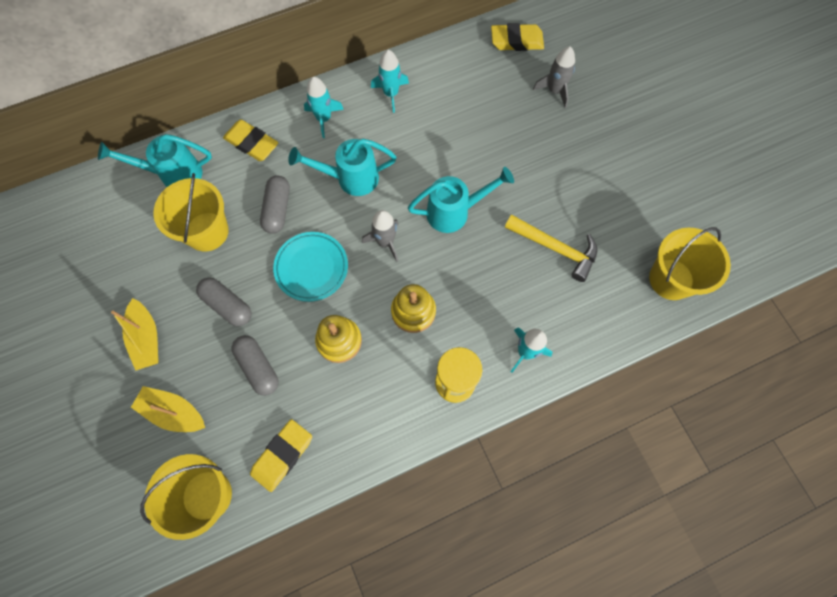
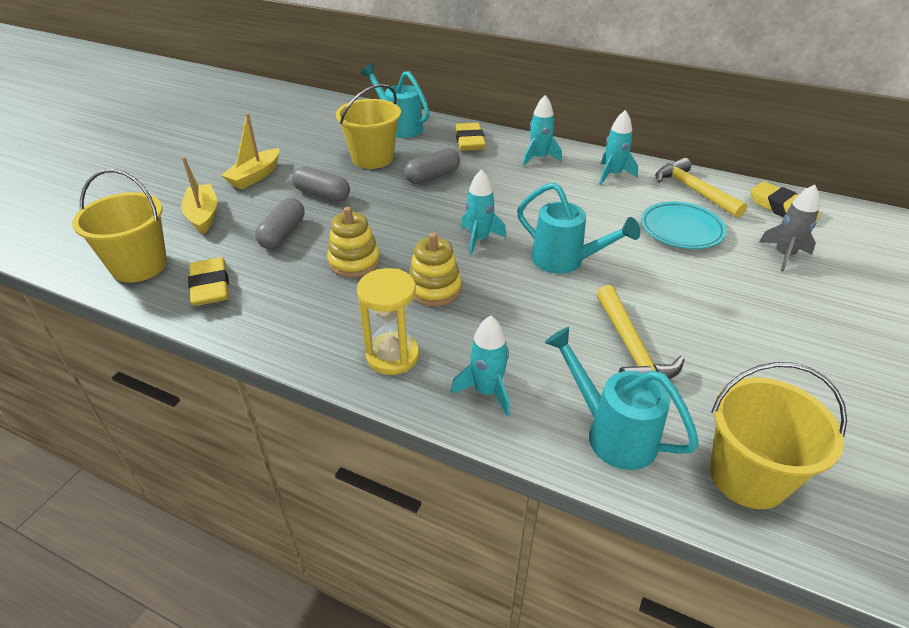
camera: 50 degrees right, 30 degrees down
(227, 305) = (322, 195): grey capsule -> grey capsule turned 60 degrees counterclockwise
(282, 455) = (210, 286): yellow eraser -> yellow eraser turned 75 degrees clockwise
(311, 268) = (404, 215): turquoise plate -> turquoise plate (681, 229)
(350, 178) = (509, 194): turquoise watering can -> turquoise watering can (611, 433)
(385, 242) = (479, 239): grey rocket -> turquoise rocket
(454, 67) = (693, 191): none -> yellow hammer

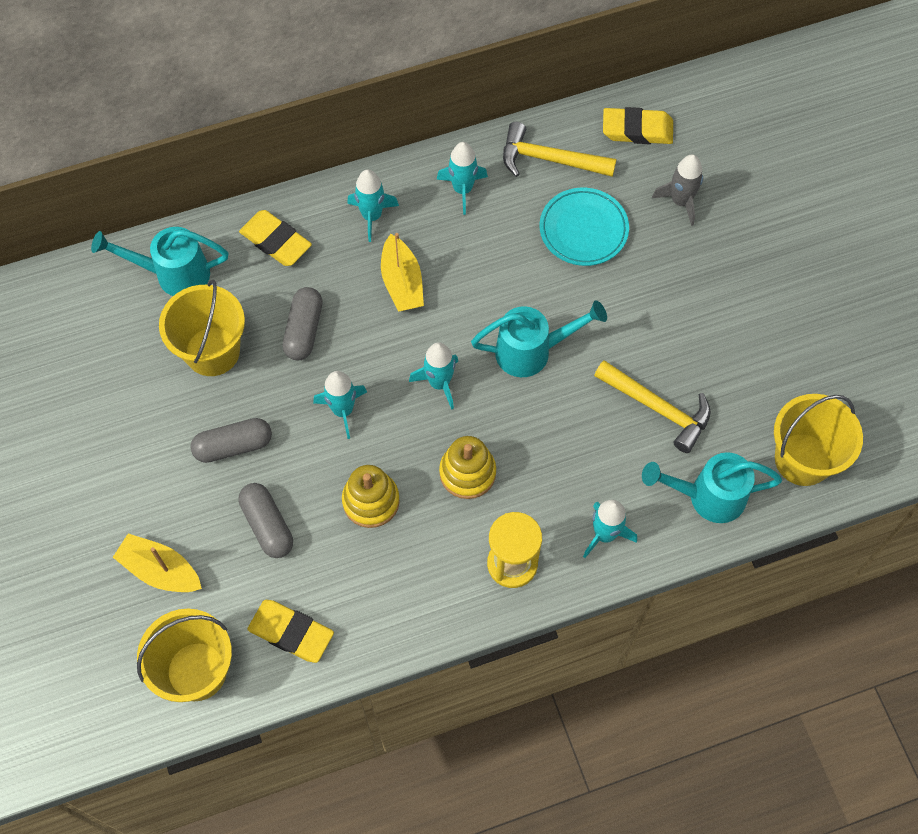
camera: 45 degrees left, 25 degrees up
(255, 176) = (130, 478): yellow boat -> yellow boat (402, 282)
(402, 216) = (343, 410): none -> turquoise rocket

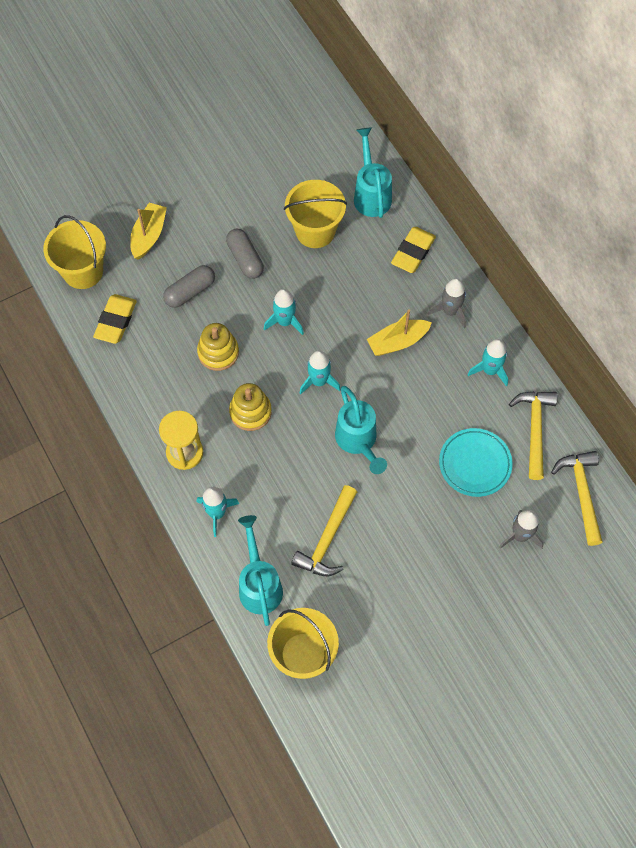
camera: 80 degrees right, 0 degrees up
(304, 330) = (344, 284): grey capsule -> none
(372, 216) = (450, 311): turquoise rocket -> grey rocket
(637, 130) = (581, 493): yellow eraser -> yellow hammer

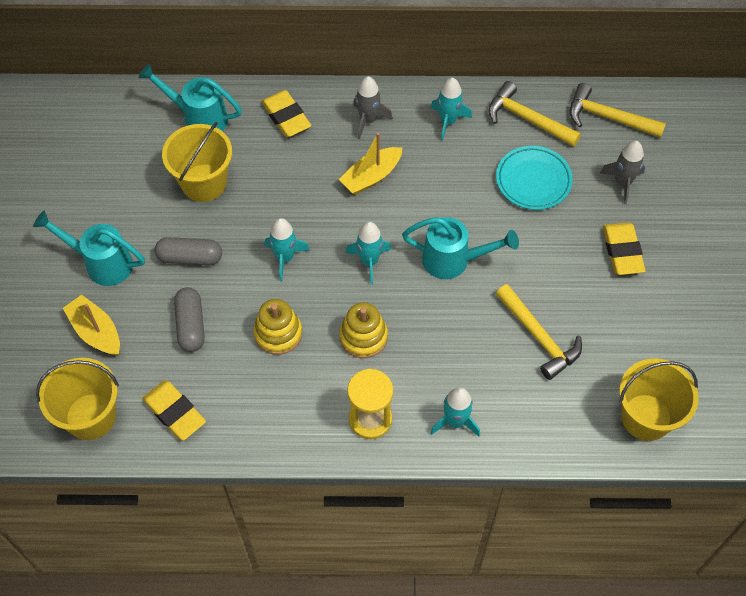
camera: 60 degrees left, 5 degrees down
(259, 584) = (552, 420): turquoise watering can -> turquoise watering can (101, 263)
(397, 342) = (371, 177): yellow boat -> yellow boat turned 45 degrees clockwise
(450, 566) = (622, 251): none -> yellow eraser

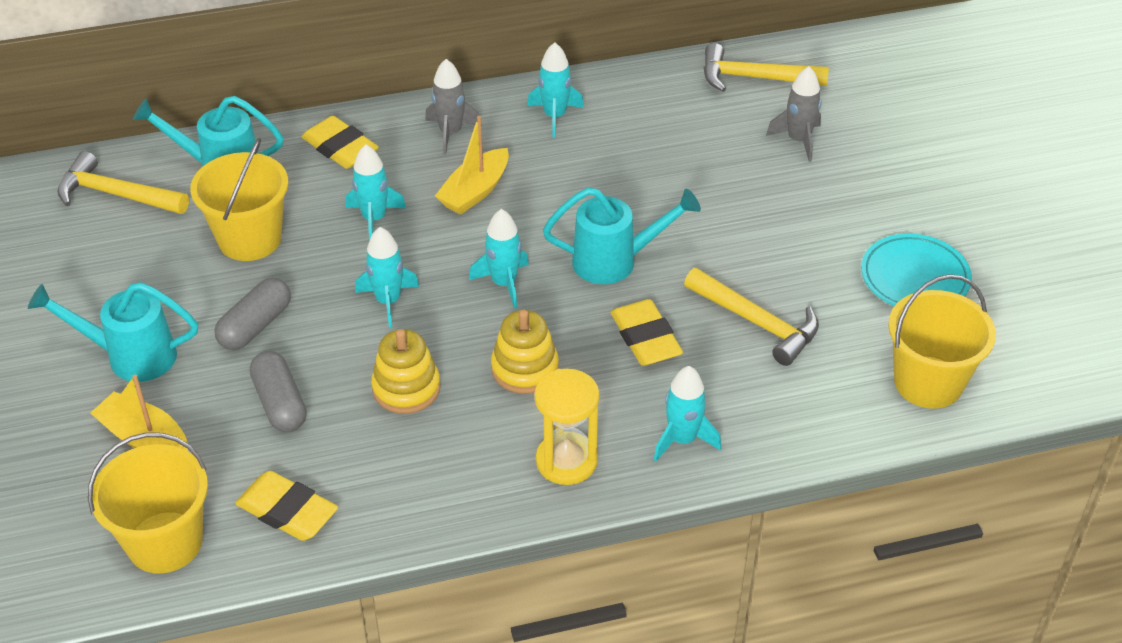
camera: 15 degrees left, 15 degrees down
(190, 257) = (255, 326): grey capsule -> grey capsule turned 45 degrees counterclockwise
(294, 185) = (374, 219): none -> turquoise rocket
(527, 119) = (654, 97): yellow hammer -> yellow hammer (116, 194)
(533, 180) = (686, 158): turquoise plate -> turquoise plate (914, 278)
(622, 251) = (826, 211): yellow eraser -> yellow eraser (645, 338)

